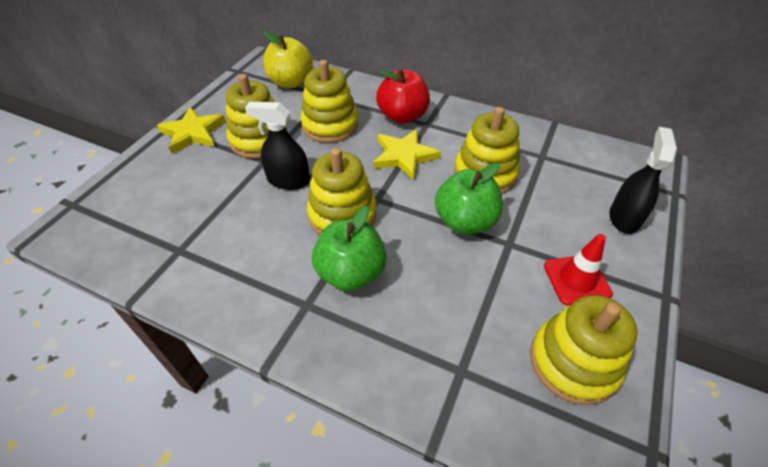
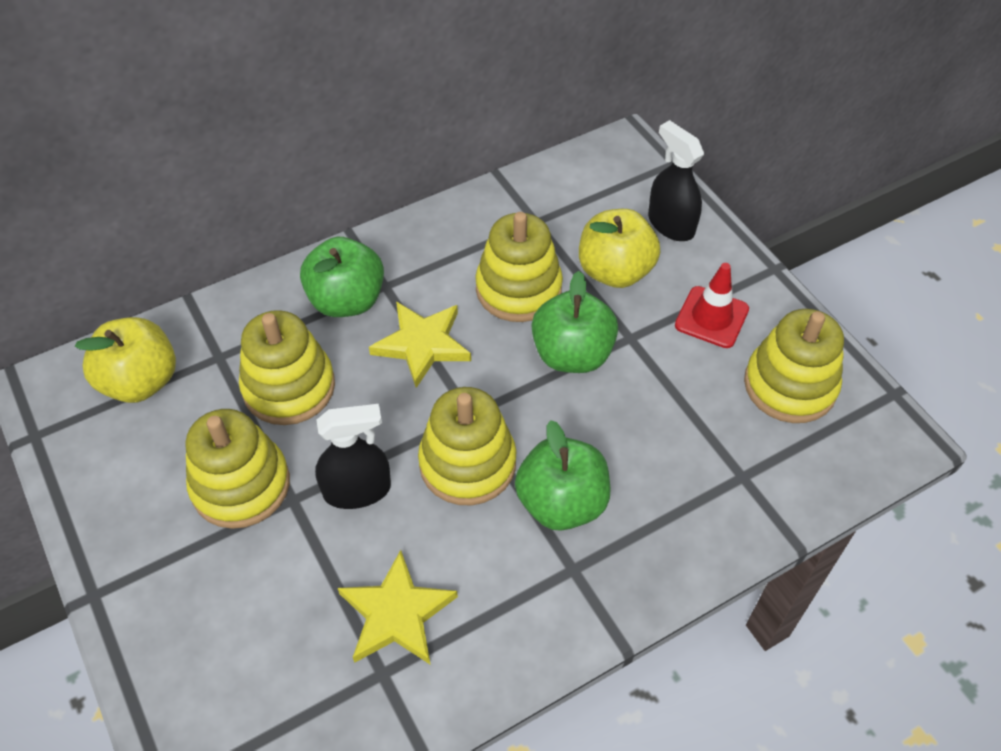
camera: 55 degrees left, 5 degrees up
(193, 133) = (142, 563): yellow star -> yellow star (396, 613)
(288, 180) = (357, 490): black spray bottle -> black spray bottle turned 150 degrees counterclockwise
(402, 116) = (347, 300): red apple -> green apple
(551, 209) = (615, 271): none -> yellow apple

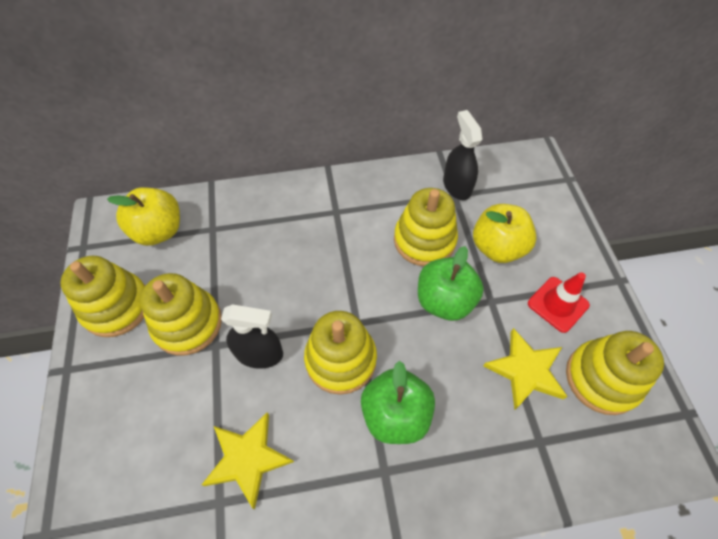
camera: 20 degrees right, 5 degrees up
(289, 387) = (246, 264): yellow stacking toy -> yellow stacking toy (116, 306)
(347, 300) = (307, 214): green apple -> none
(422, 344) = (344, 261): yellow star -> yellow star (525, 370)
(670, 224) = (550, 224): black spray bottle -> black spray bottle (456, 186)

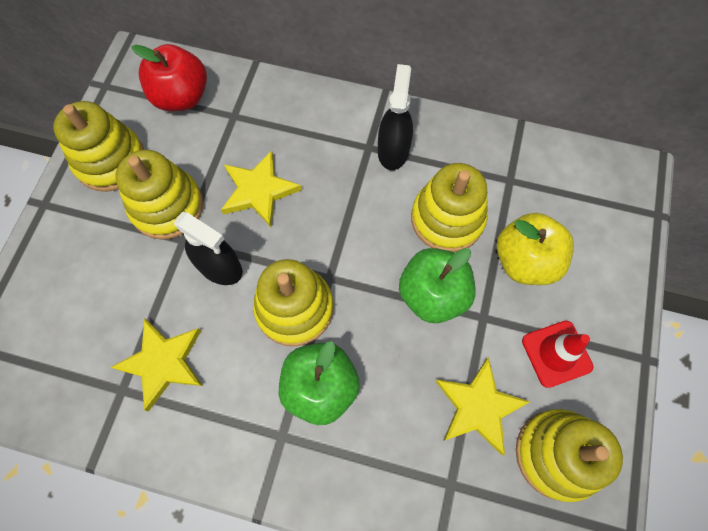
camera: 25 degrees right, 10 degrees up
(159, 231) = (181, 97): yellow apple -> red apple
(263, 279) = (259, 191): none -> yellow star
(456, 186) = (518, 170): black spray bottle -> black spray bottle (393, 150)

